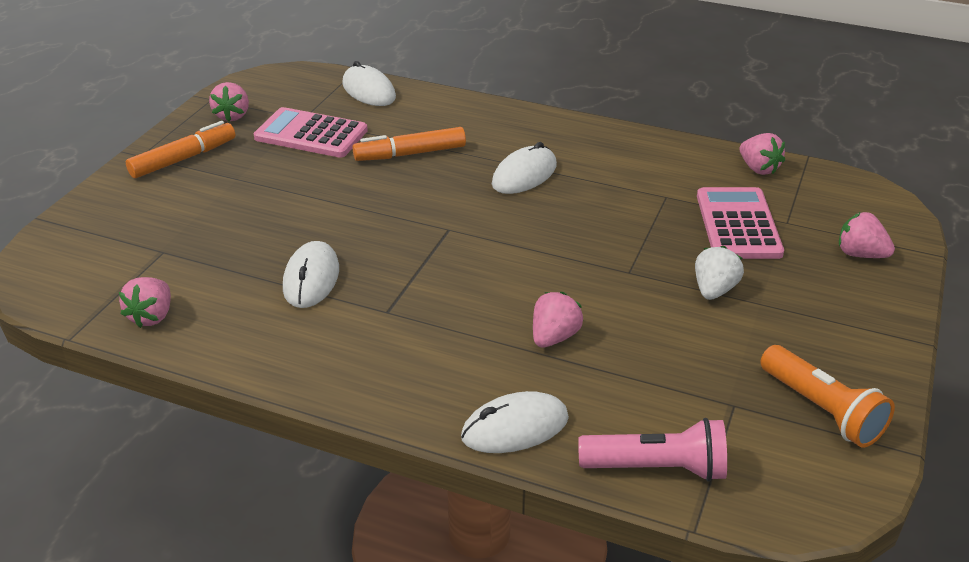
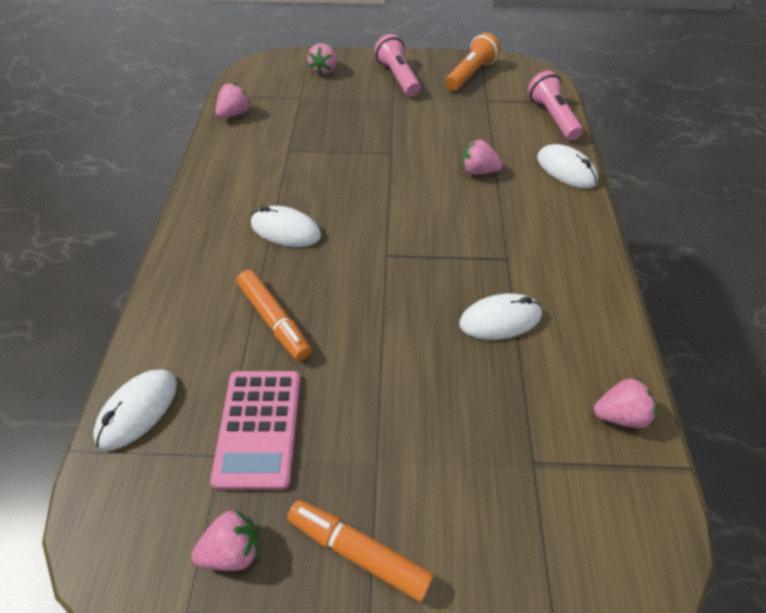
camera: 110 degrees left, 15 degrees up
(714, 290) = (390, 117): white strawberry -> none
(737, 224) = (312, 115): pink calculator -> none
(826, 322) = (398, 77): none -> pink flashlight

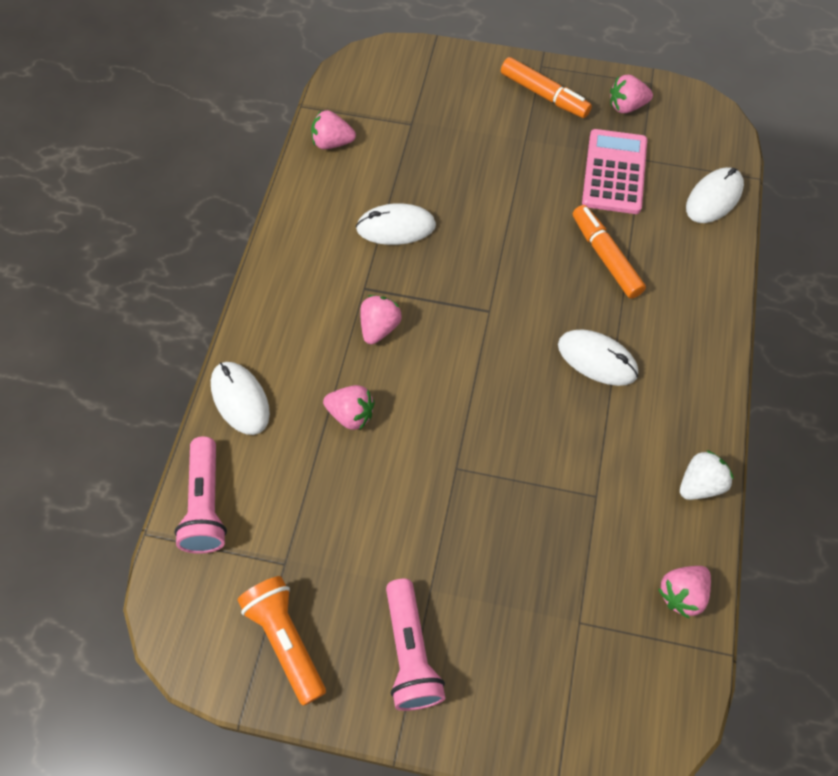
camera: 170 degrees left, 10 degrees up
(211, 164) = (700, 484): none -> white strawberry
(324, 70) = (536, 699): pink strawberry -> pink strawberry (379, 327)
(470, 74) = (285, 640): orange flashlight -> orange flashlight turned 105 degrees clockwise

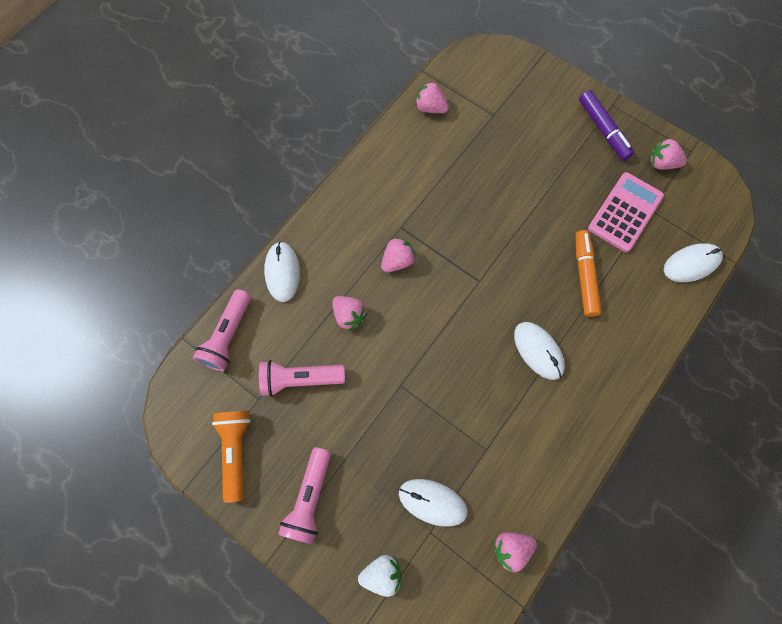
camera: 25 degrees right, 10 degrees up
(326, 516) = (300, 379): none -> pink flashlight
(396, 227) = (444, 190): white mouse -> white mouse (432, 502)
(544, 95) = (603, 129): orange marker -> purple marker
(700, 484) = (565, 476): white strawberry -> white strawberry (382, 573)

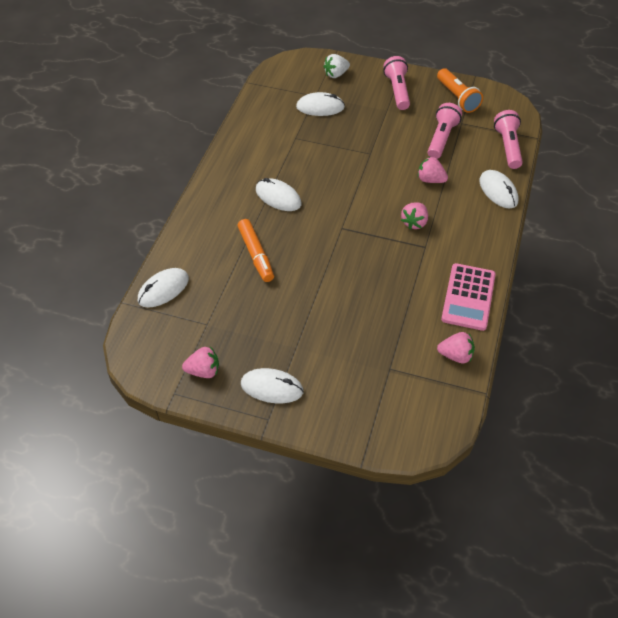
camera: 160 degrees right, 20 degrees down
(300, 379) = (441, 138): pink flashlight -> pink flashlight turned 45 degrees counterclockwise
(511, 547) = (262, 101): pink strawberry -> none
(603, 129) = (272, 387): purple marker -> white mouse
(625, 212) = (231, 314): pink calculator -> pink calculator (468, 297)

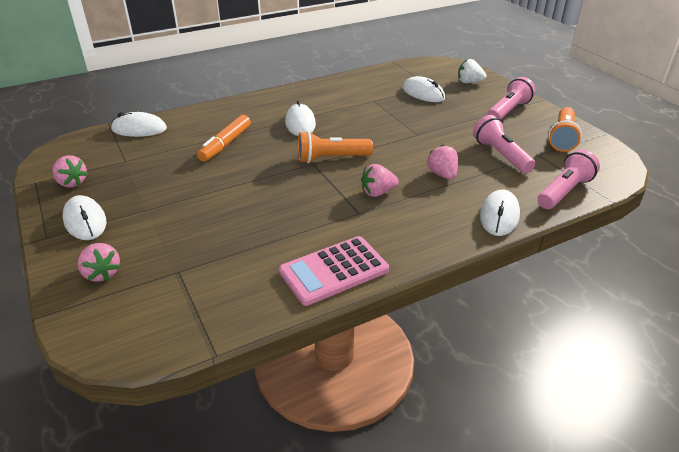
camera: 45 degrees right, 15 degrees down
(347, 215) = (331, 158): none -> orange flashlight
(441, 138) = (500, 155): pink flashlight -> pink flashlight turned 90 degrees counterclockwise
(455, 355) = (244, 304): pink strawberry -> pink strawberry (102, 273)

